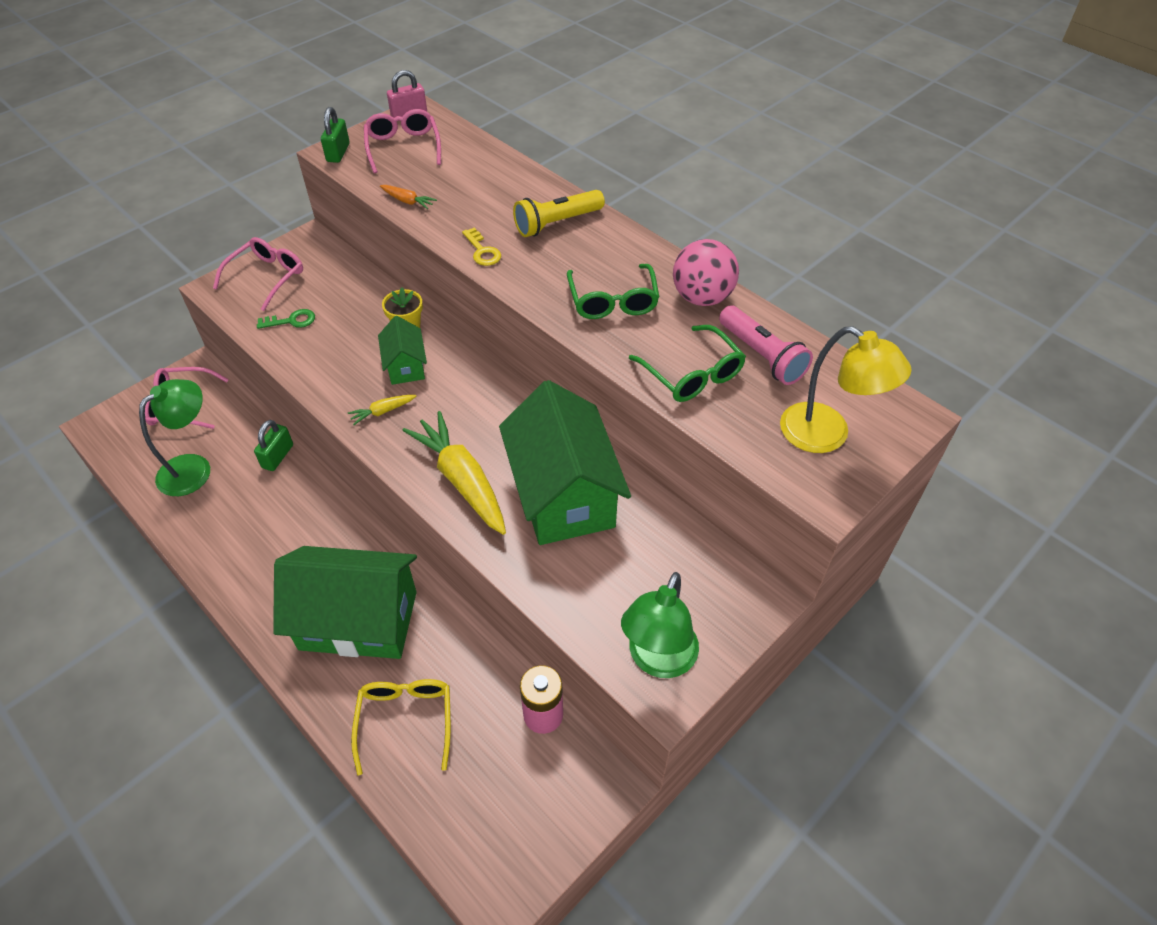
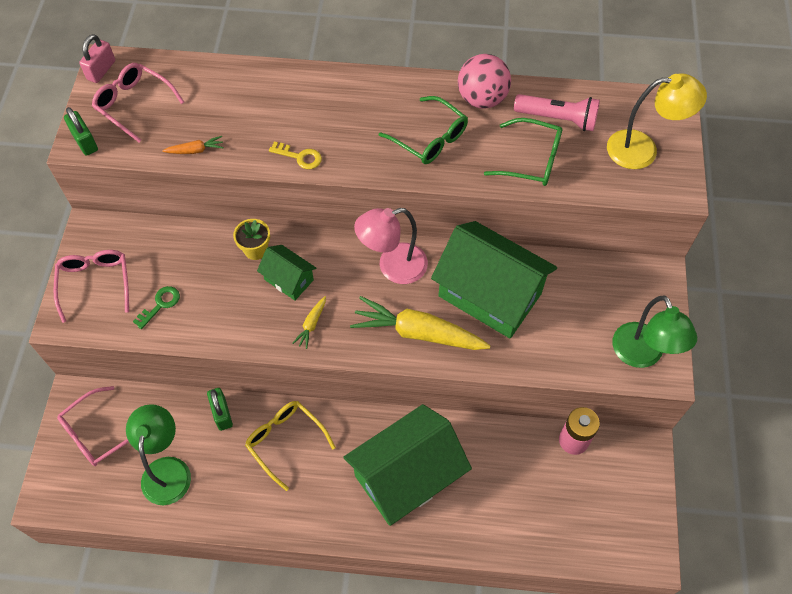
camera: 40 degrees left, 10 degrees up
(405, 720) = (501, 509): yellow glasses -> yellow glasses (285, 441)
(502, 413) = (393, 267): none -> pink lamp
(556, 223) = (327, 100): yellow flashlight -> none

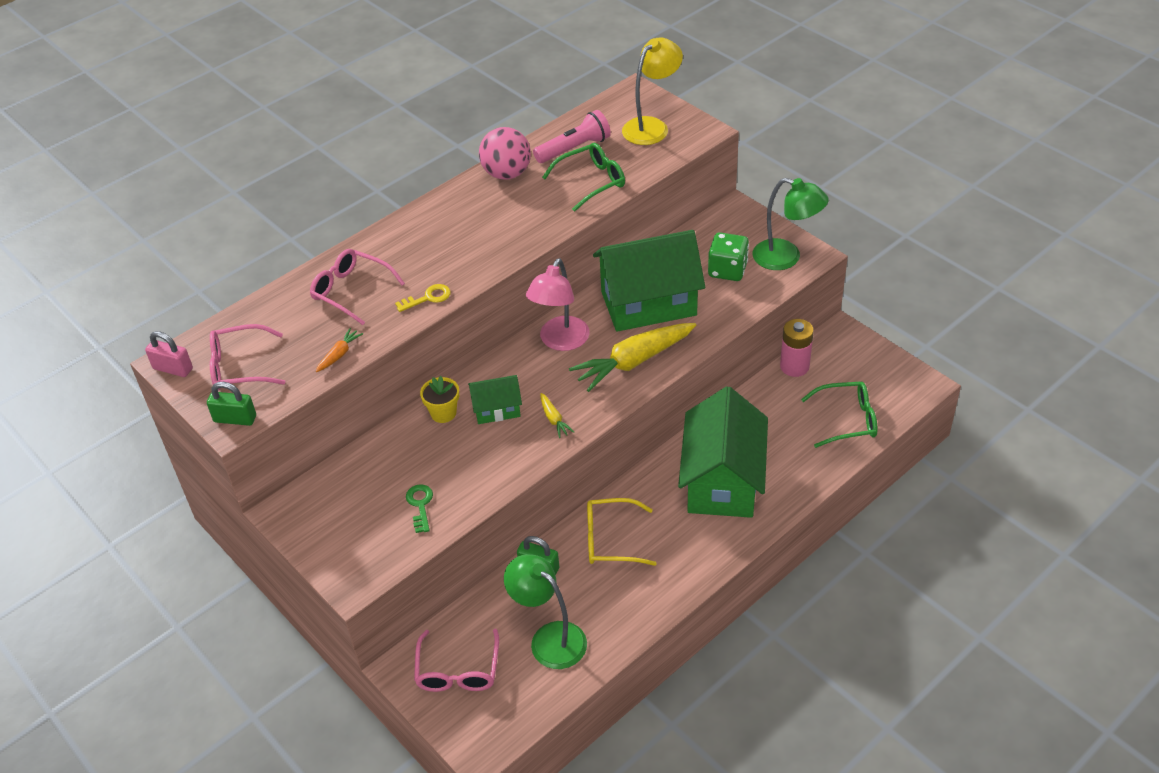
camera: 45 degrees left, 15 degrees down
(95, 283) = (344, 538): pink glasses -> pink glasses (351, 291)
(101, 70) = (173, 369): pink padlock -> pink padlock turned 45 degrees counterclockwise
(430, 139) = (506, 220): green glasses -> green glasses (847, 420)
(582, 322) = (727, 270): none -> green dice

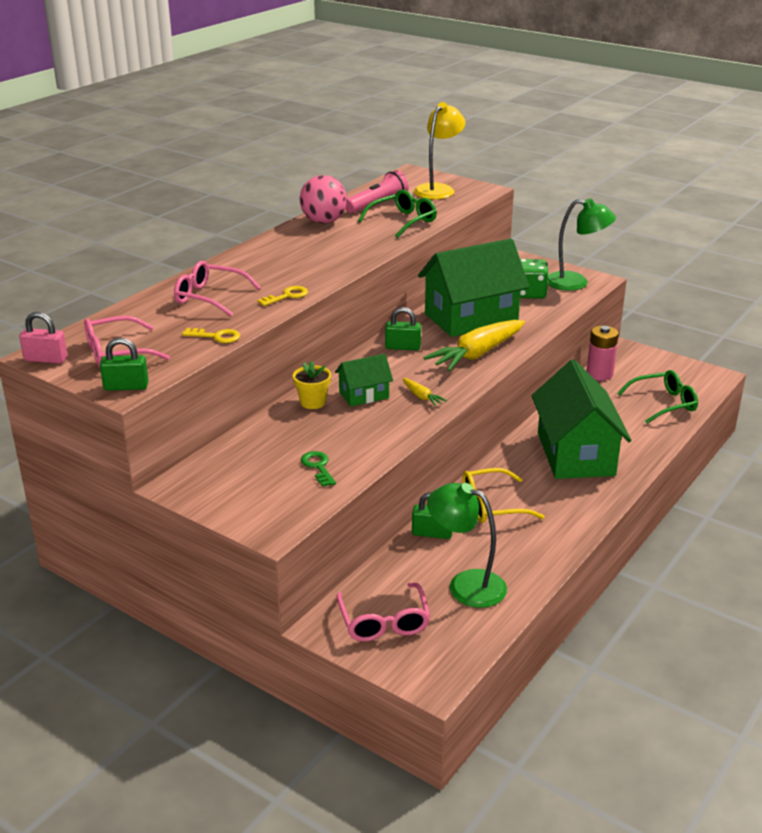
camera: 15 degrees left, 15 degrees down
(339, 354) = (216, 336): orange carrot -> yellow key
(560, 341) = (403, 347): pink lamp -> green padlock

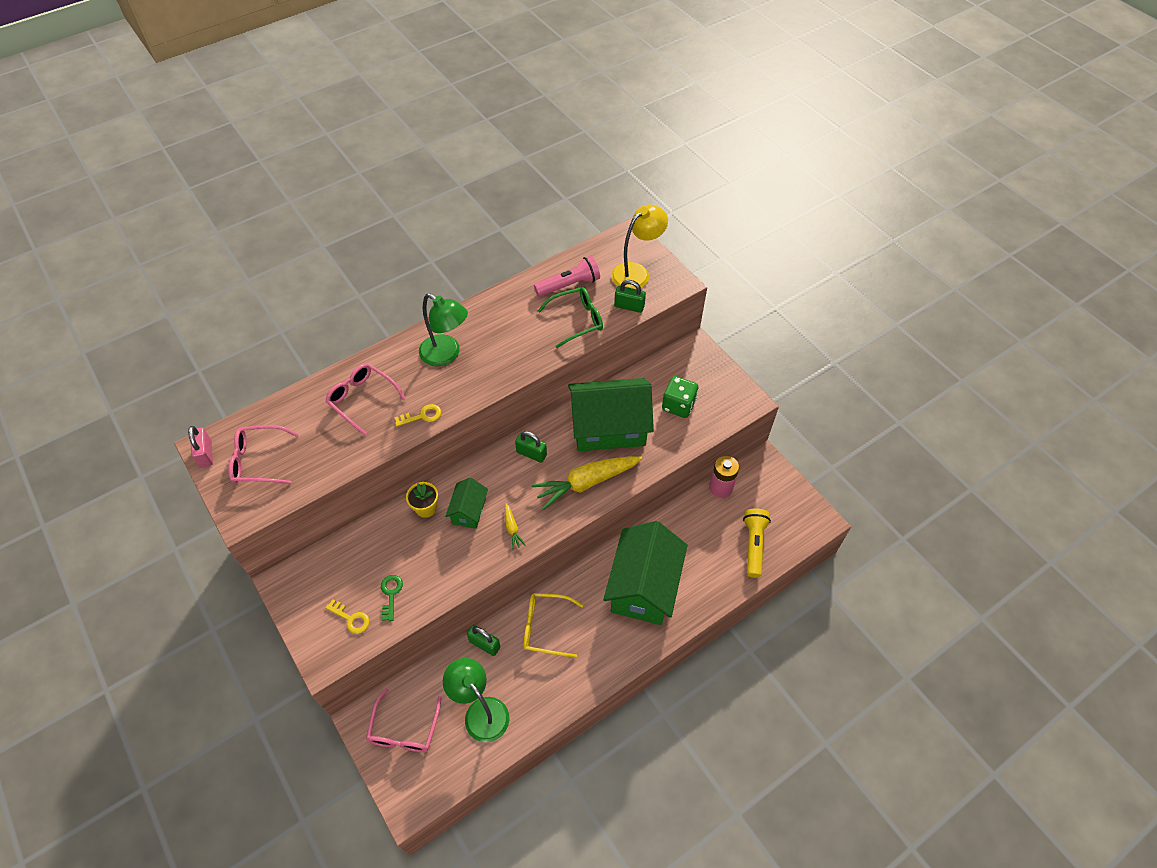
camera: 20 degrees right, 25 degrees up
(46, 359) = (206, 454): pink padlock -> pink padlock turned 45 degrees clockwise
(126, 387) = (245, 512): green padlock -> green padlock (629, 306)
(216, 336) = (340, 461): yellow key -> yellow key (351, 618)
(323, 221) = (509, 302): pink ball -> none
(364, 395) = (468, 511): green house -> green house turned 75 degrees counterclockwise
(576, 283) = (728, 401): green lamp -> green lamp (446, 355)
(664, 403) = (754, 545): green glasses -> yellow flashlight

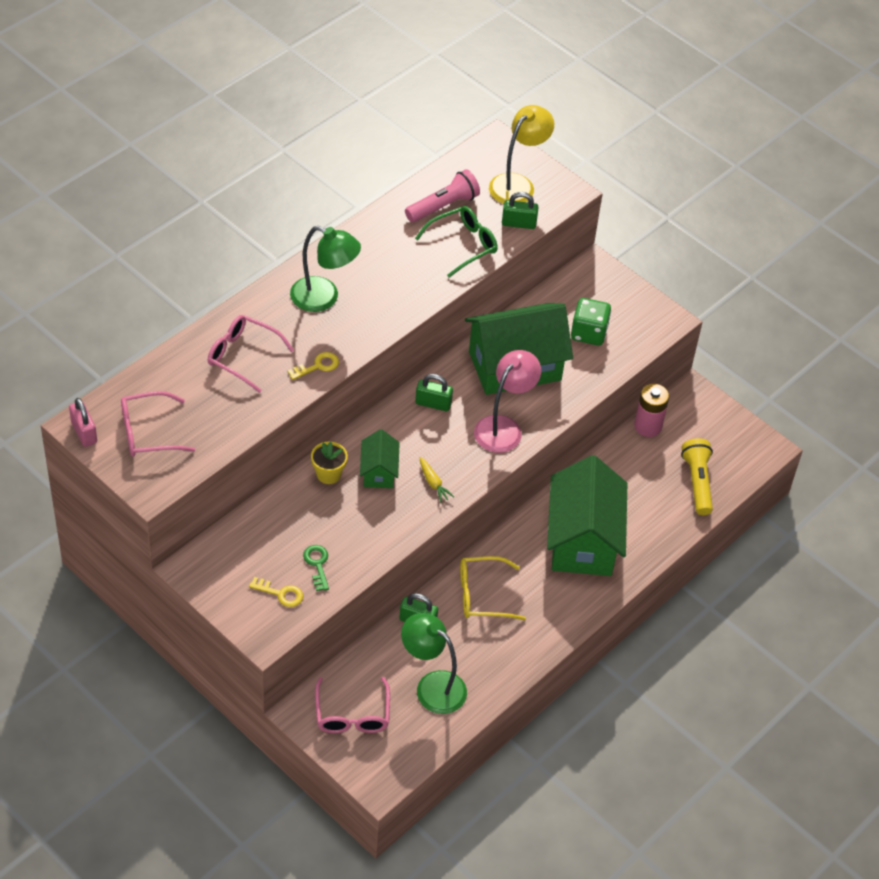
camera: 15 degrees left, 5 degrees down
(586, 483) = (503, 427): yellow carrot -> pink lamp

